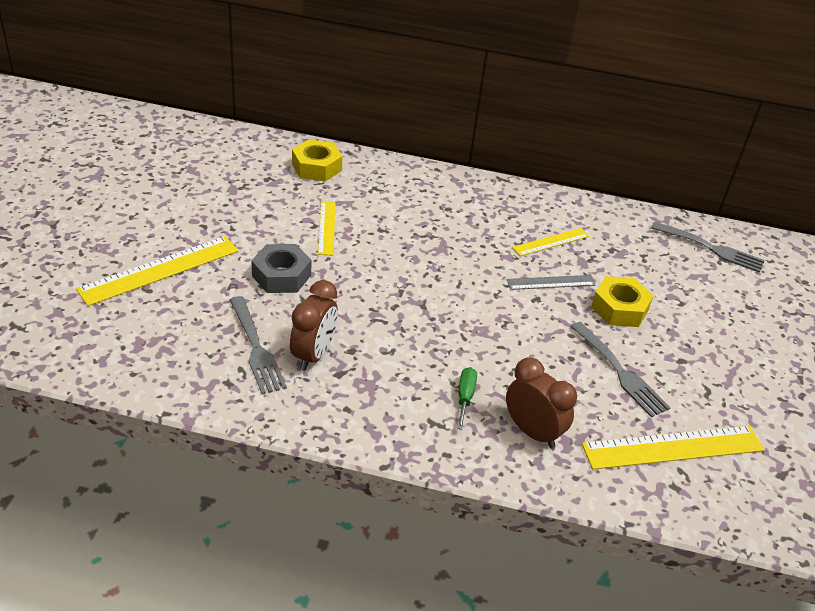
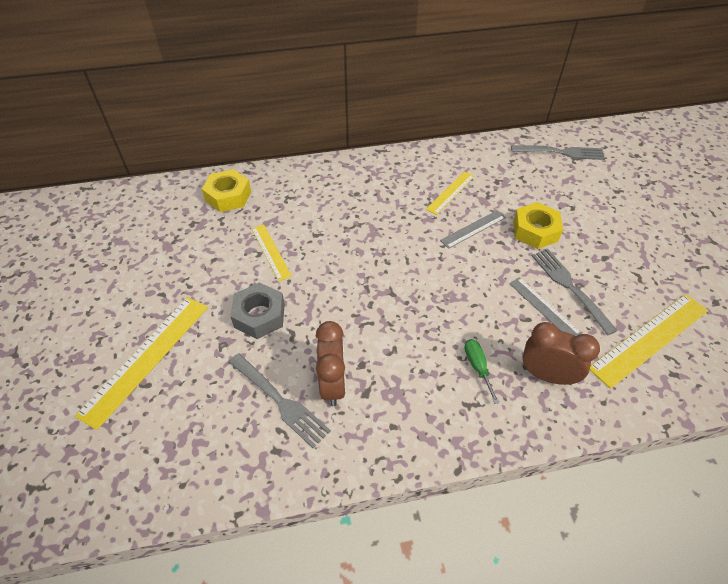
camera: 20 degrees left, 10 degrees up
(575, 377) = (544, 308): none -> grey ruler
(619, 371) = (570, 287): grey fork -> grey fork turned 150 degrees counterclockwise

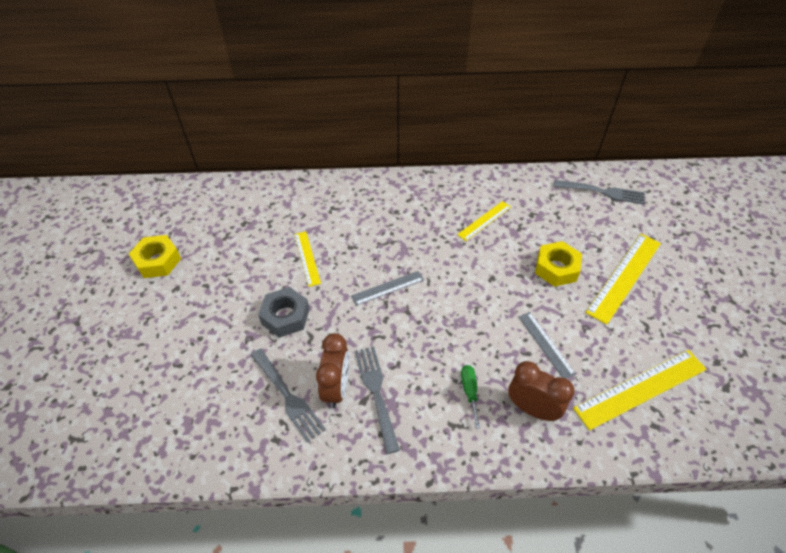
camera: 10 degrees right, 0 degrees up
(146, 358) = (182, 341): yellow ruler -> yellow ruler (624, 276)
(228, 196) = (280, 201): yellow nut -> yellow nut (158, 261)
(473, 229) = (497, 259): grey ruler -> grey ruler (388, 288)
(570, 287) = (576, 328): grey fork -> grey fork (377, 393)

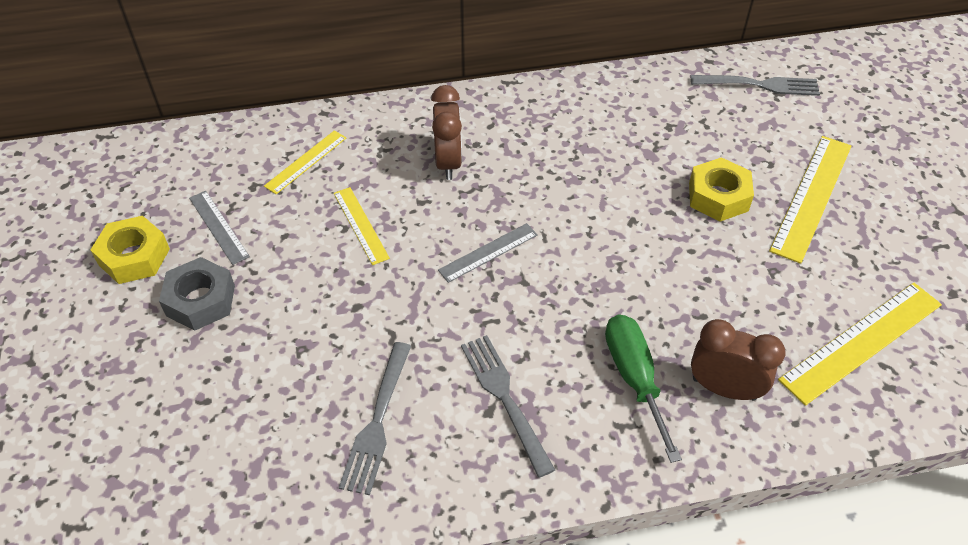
camera: 10 degrees left, 0 degrees up
(285, 316) = (348, 311): grey nut -> grey nut (201, 300)
(287, 396) = (377, 421): grey fork -> grey fork turned 60 degrees clockwise
(337, 388) = (447, 400): brown clock -> brown clock (448, 162)
(469, 391) = (634, 378): green screwdriver -> green screwdriver, size x1.75
(484, 220) = (605, 143): yellow ruler -> yellow ruler (306, 162)
(546, 344) = (725, 301): grey ruler -> grey ruler (219, 227)

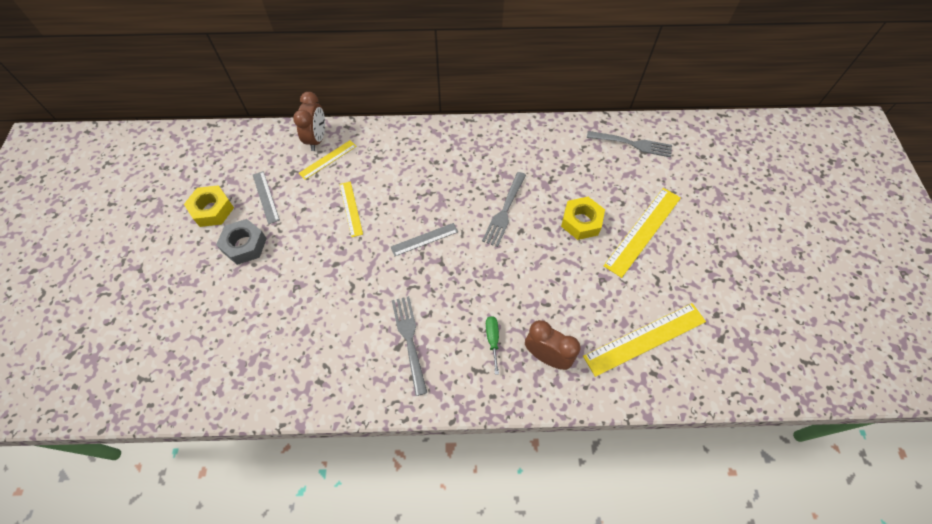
camera: 10 degrees right, 10 degrees up
(377, 421) = (330, 342): grey fork -> grey fork (504, 211)
(448, 162) = (415, 172): brown clock -> brown clock (317, 139)
(634, 378) = (492, 340): green screwdriver -> green screwdriver, size x0.57

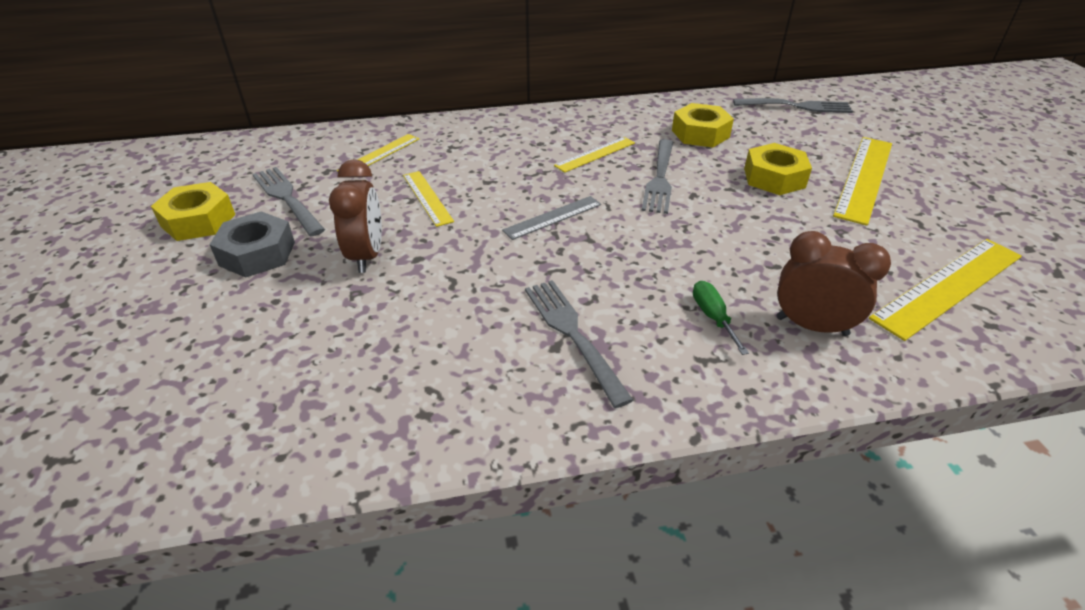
camera: 10 degrees left, 20 degrees down
(266, 197) = (287, 199): grey ruler -> grey fork
(317, 139) = (359, 138): brown clock -> brown clock (367, 256)
(469, 179) = (595, 154): none -> yellow ruler
(549, 167) = (700, 134): none -> yellow nut

